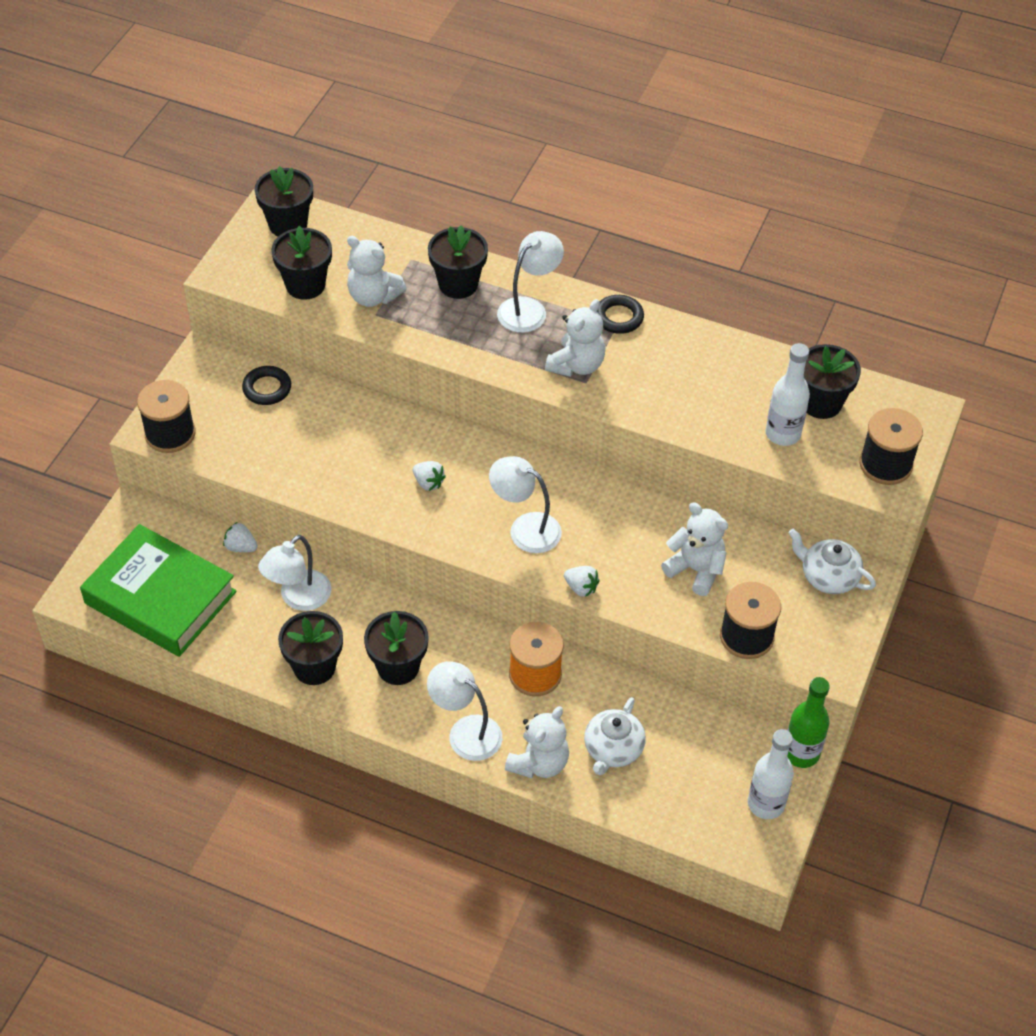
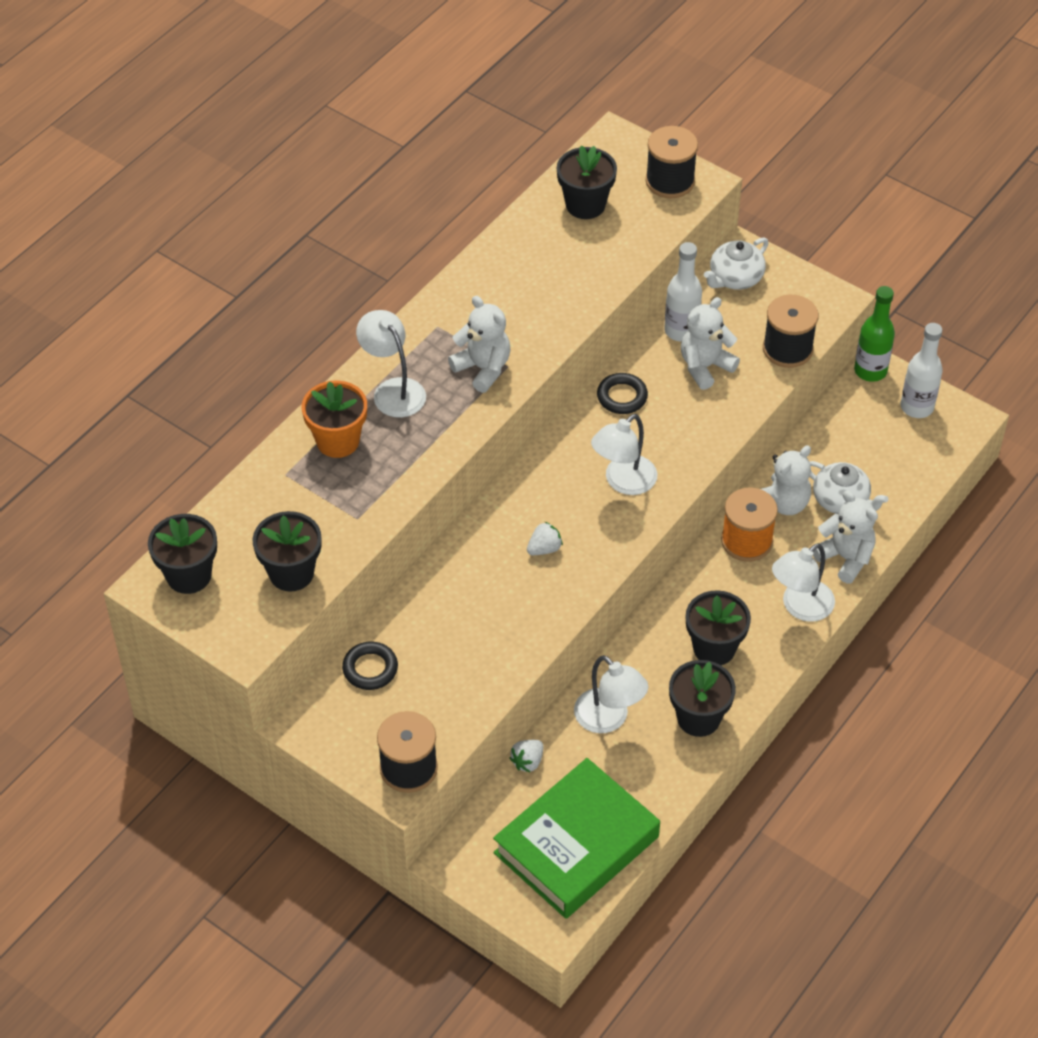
camera: 75 degrees left, 0 degrees up
(373, 296) = (330, 516): white teddy bear -> white teddy bear (782, 503)
(458, 284) = (337, 441): black flower pot -> orange flower pot
(581, 588) = (705, 454): white strawberry -> none
(618, 317) = (429, 323): black ring -> black ring (622, 397)
(783, 434) = (615, 240): white bottle -> white bottle (681, 331)

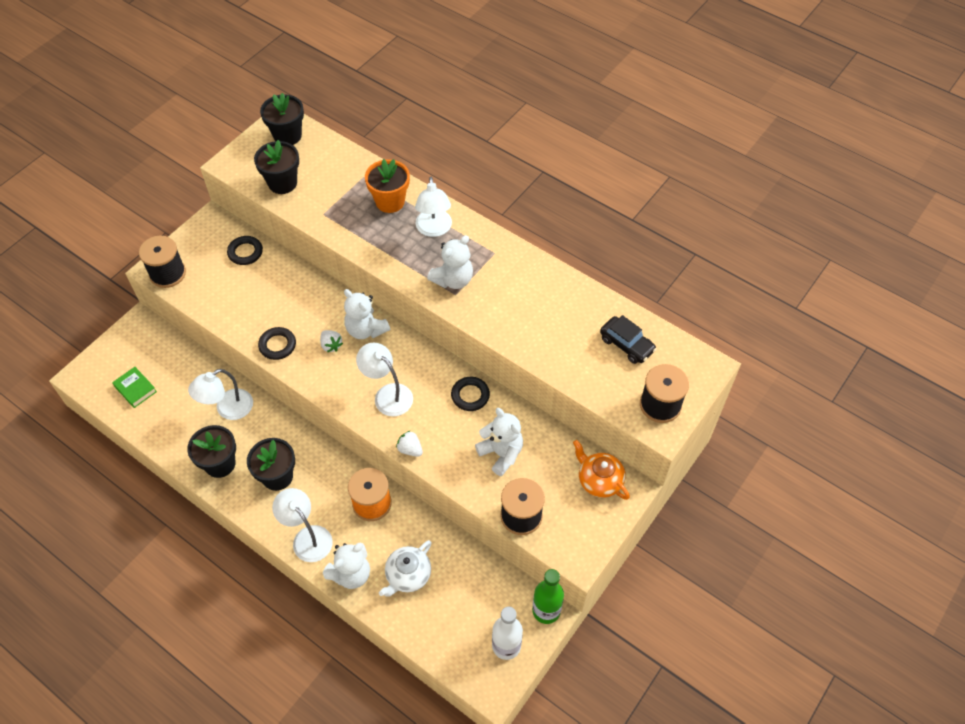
camera: 90 degrees right, 5 degrees up
(393, 390) = (434, 229): white lamp -> white lamp turned 120 degrees clockwise
(527, 761) = (202, 362): white strawberry -> white strawberry (410, 449)
(545, 611) = (277, 345): none -> black ring
(576, 845) = (135, 389): green book -> green book, size x0.41
(585, 205) = (626, 344): black flower pot -> black car
(681, 331) = (539, 438): white bottle -> none
(735, 278) = (599, 480): white teapot -> orange teapot
(782, 503) = (406, 530): white teddy bear -> white teddy bear (366, 329)

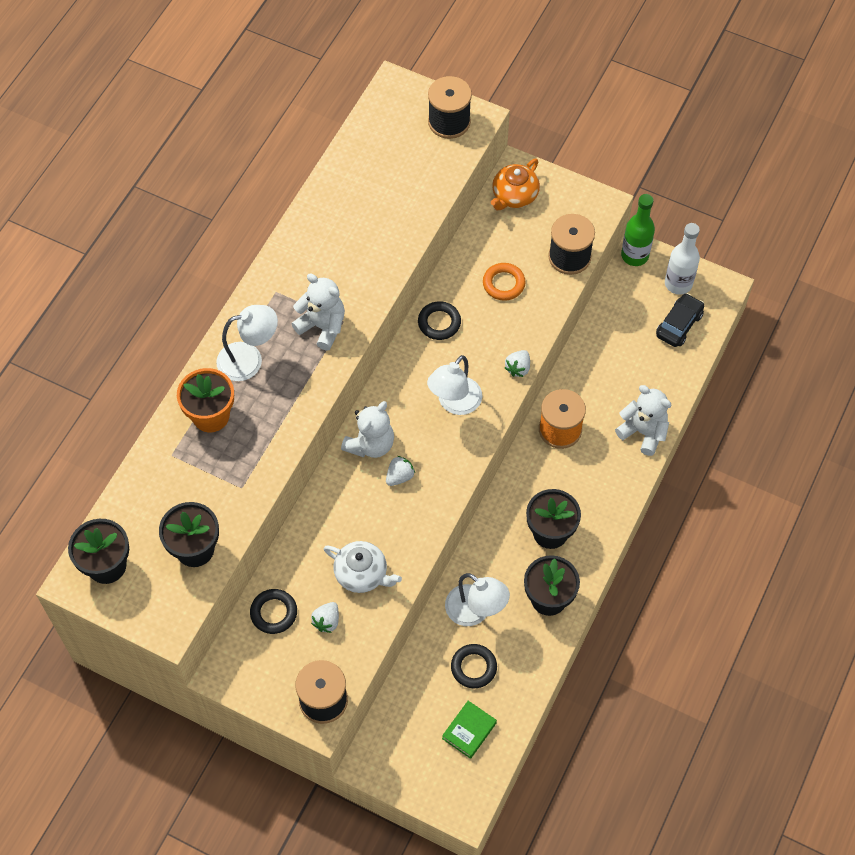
camera: 100 degrees left, 5 degrees up
(227, 283) = (327, 621): none -> white strawberry
(277, 345) = (410, 535): black ring -> black ring (473, 667)
(307, 537) = (614, 483): white lamp -> none
(408, 575) = (631, 380): white teapot -> white teapot (362, 574)
(501, 453) = (503, 284): white teddy bear -> orange ring
(626, 344) = (381, 155): black car -> black car (679, 325)

